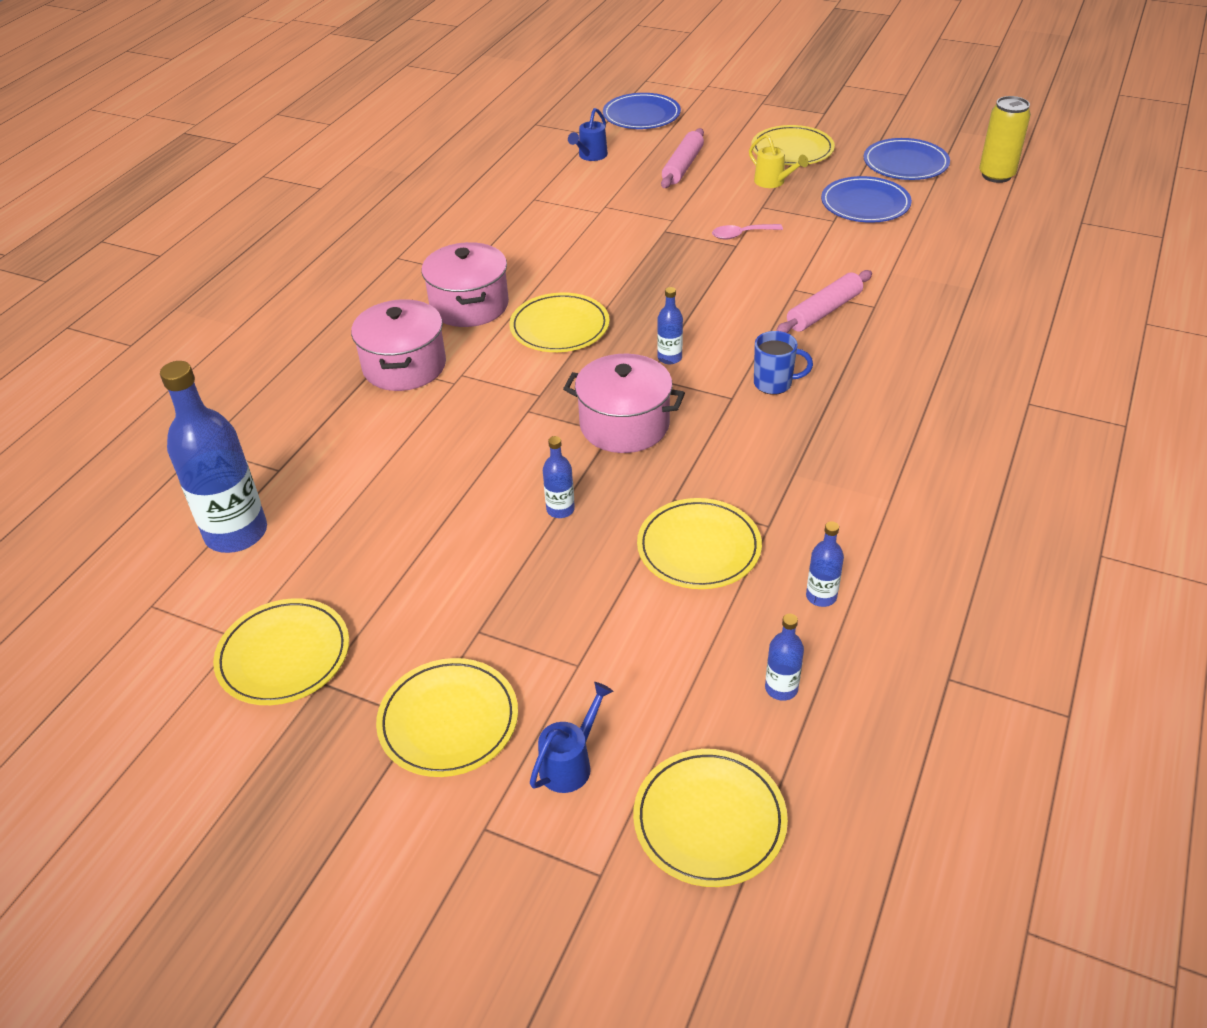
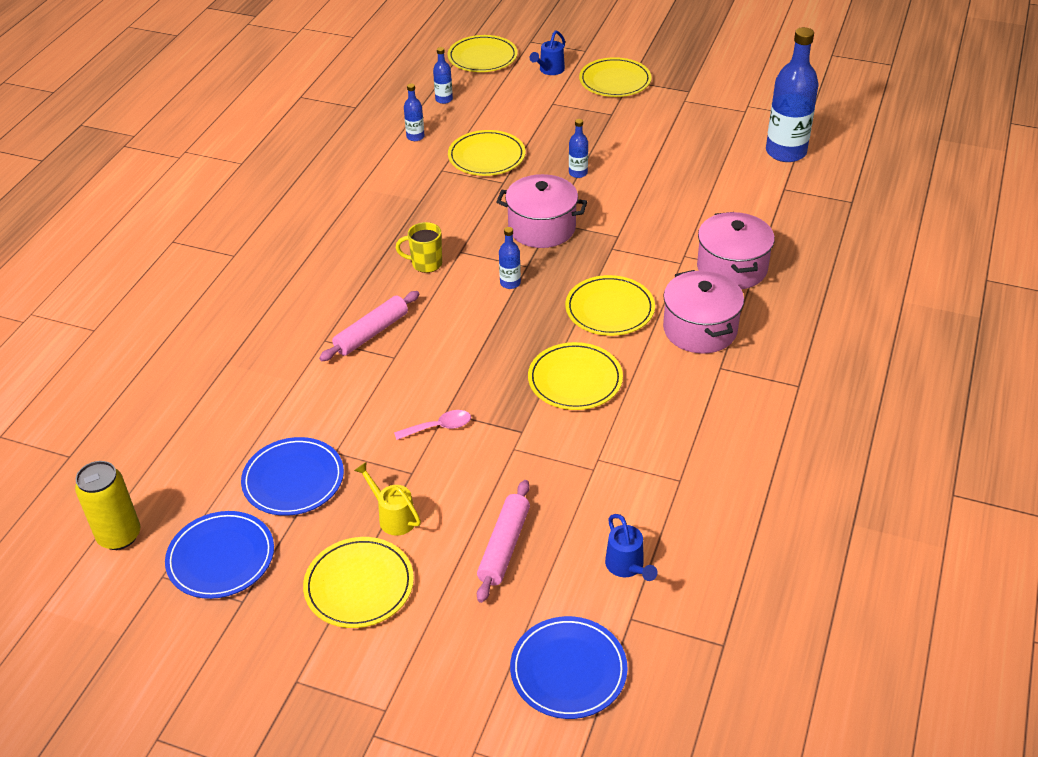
camera: 175 degrees right, 0 degrees up
(284, 655) = (716, 100): yellow plate -> yellow plate (575, 380)
(590, 156) = (627, 566): blue watering can -> blue watering can turned 135 degrees clockwise
(774, 384) = (425, 264): blue mug -> yellow mug

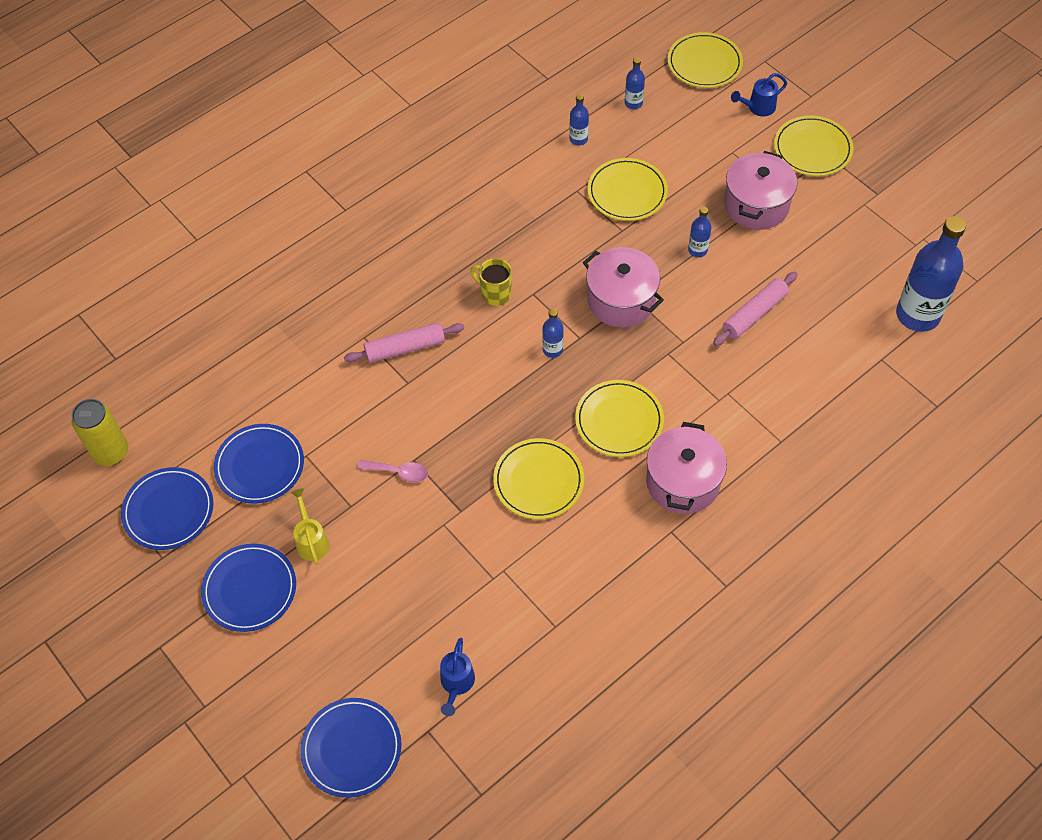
camera: 30 degrees right, 15 degrees up
(359, 585) = (250, 589): yellow plate -> blue plate
(504, 546) = (376, 613): pink rolling pin -> pink rolling pin (754, 314)
(732, 268) = (761, 428): pink pot -> pink pot (756, 205)

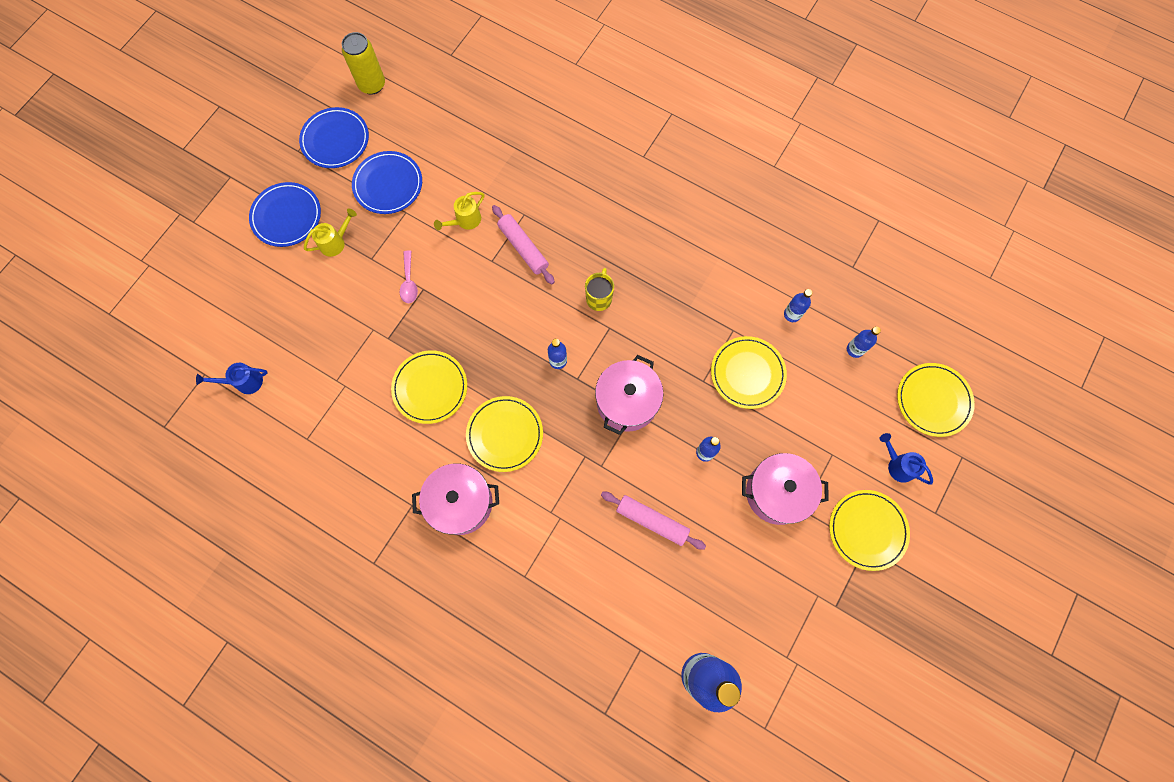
camera: 70 degrees right, 15 degrees up
(345, 396) = (465, 221): none -> yellow watering can
(351, 748) = (181, 327): blue plate -> none

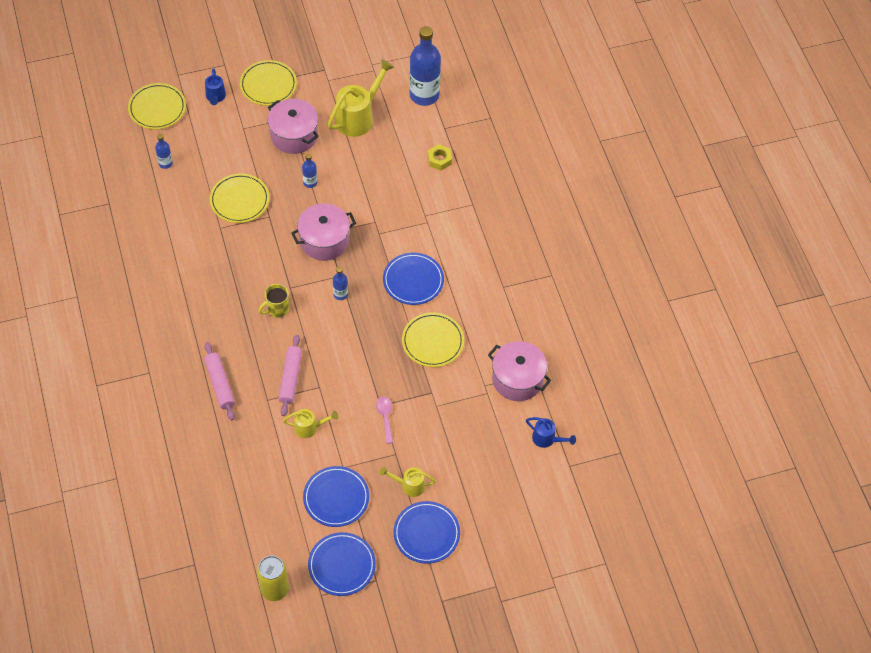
camera: 140 degrees left, 15 degrees down
(409, 282) = (385, 417): pink spoon -> pink spoon turned 45 degrees counterclockwise
(460, 503) = (473, 266): pink pot -> pink pot (517, 379)
(505, 434) = (413, 280): yellow plate -> blue plate
(607, 601) = (439, 160): none -> yellow nut
(652, 521) = (376, 175): pink rolling pin -> pink rolling pin (220, 384)
(739, 577) = (358, 117): none -> yellow watering can
(792, 314) = (176, 208): blue bottle -> none

